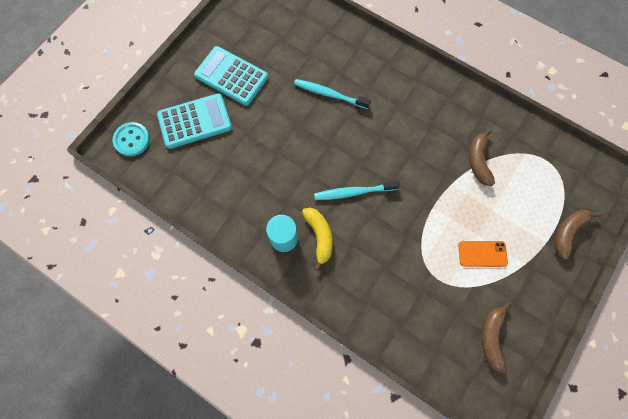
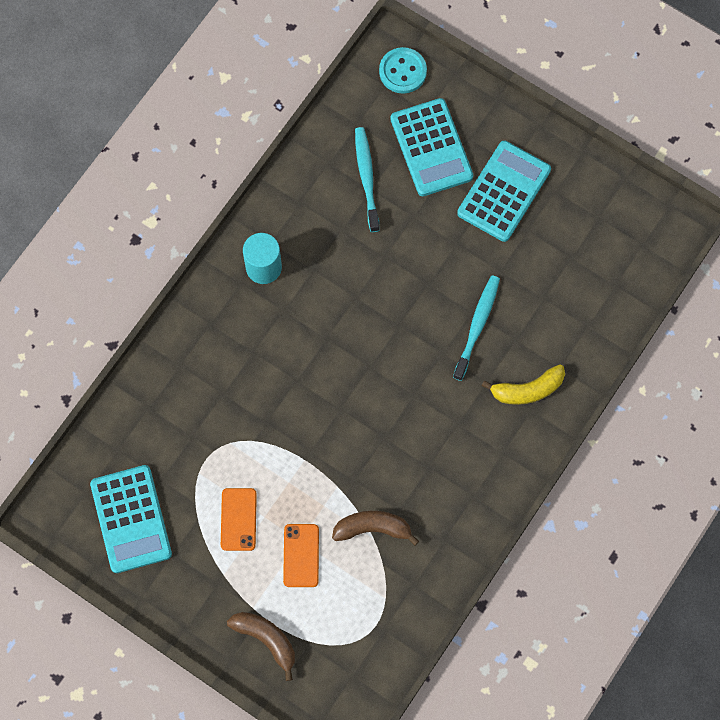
camera: 90 degrees right, 0 degrees up
(319, 236) = (265, 311): yellow banana -> yellow banana (527, 390)
(354, 192) = (326, 356): turquoise toothbrush -> turquoise toothbrush (366, 178)
(491, 337) = (131, 519): brown banana -> turquoise calculator
(503, 209) = (301, 555): none -> orange phone

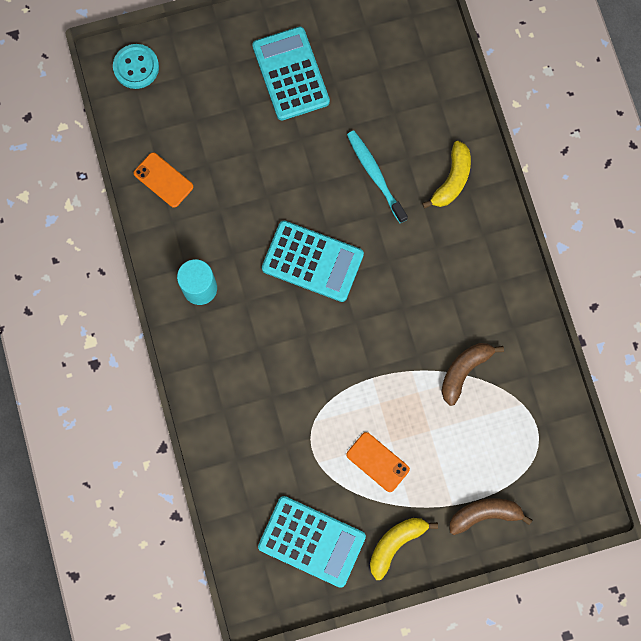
camera: 50 degrees left, 5 degrees up
(183, 587) = (395, 543): none -> yellow banana
(301, 555) = (442, 438): orange phone -> orange phone (163, 180)
(366, 178) = (195, 159): turquoise toothbrush -> none
(431, 148) = (213, 96): turquoise calculator -> turquoise calculator (312, 261)

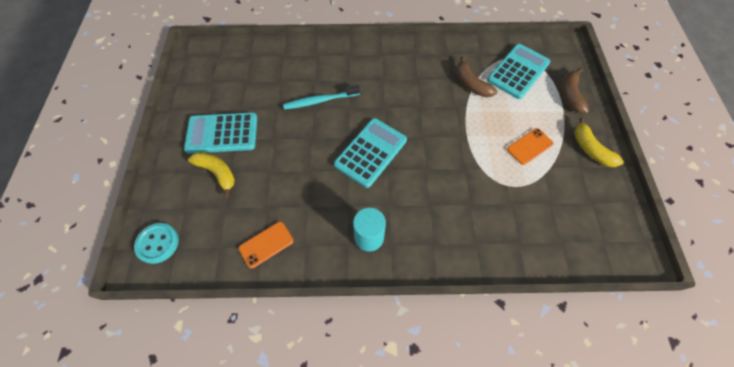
camera: 75 degrees left, 15 degrees down
(311, 541) = (589, 203): turquoise calculator -> turquoise calculator (518, 72)
(452, 180) = (339, 61): yellow banana -> yellow banana (217, 172)

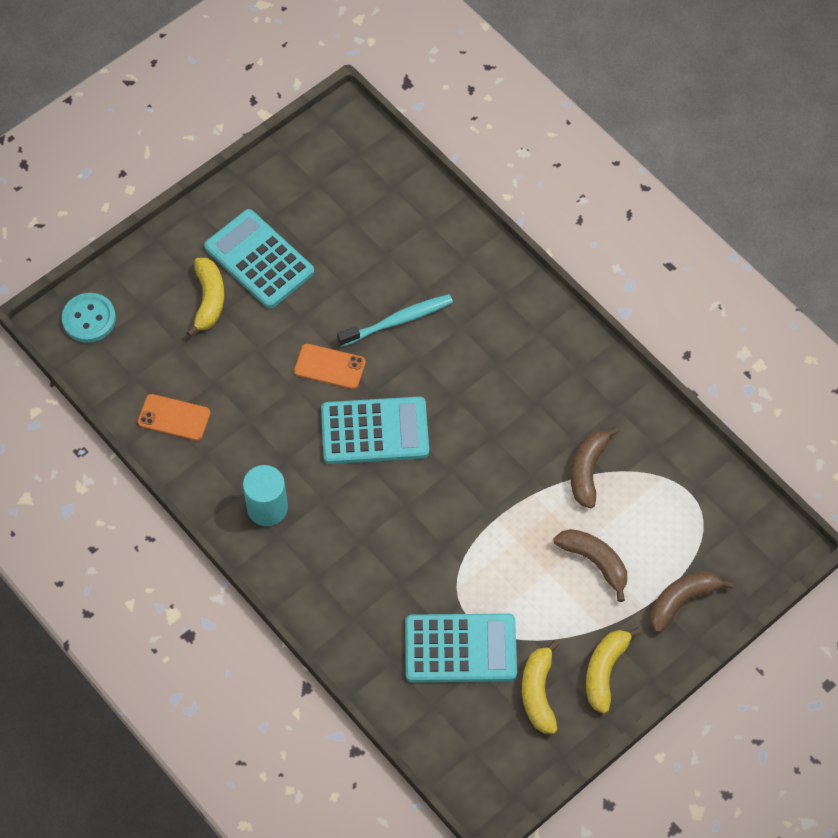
camera: 50 degrees right, 0 degrees up
(320, 101) = (398, 321): turquoise toothbrush -> turquoise toothbrush turned 120 degrees clockwise
(518, 72) = (665, 513): turquoise calculator -> turquoise calculator (460, 649)
(524, 113) = (595, 562): none -> brown banana
(529, 146) = (544, 598): orange phone -> orange phone (330, 366)
(585, 186) = (538, 692): none -> yellow banana

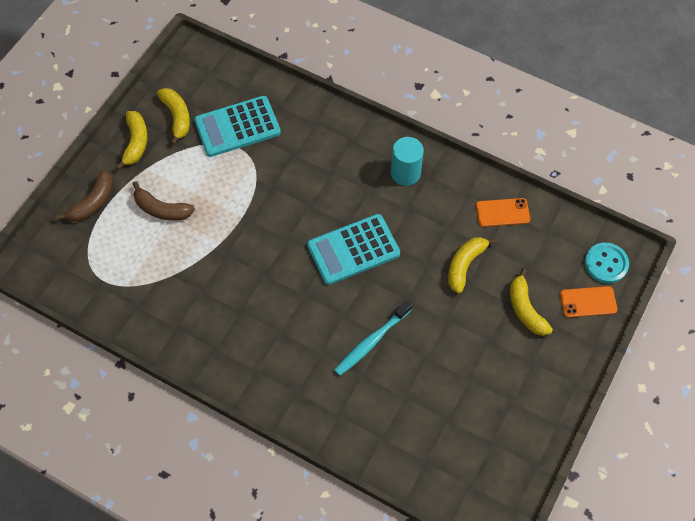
camera: 160 degrees right, 0 degrees up
(252, 370) = (465, 265): none -> yellow banana
(259, 259) = (504, 356): turquoise calculator -> none
(330, 366) = (408, 287): orange phone -> orange phone (588, 302)
(587, 470) = (185, 272): brown banana -> none

